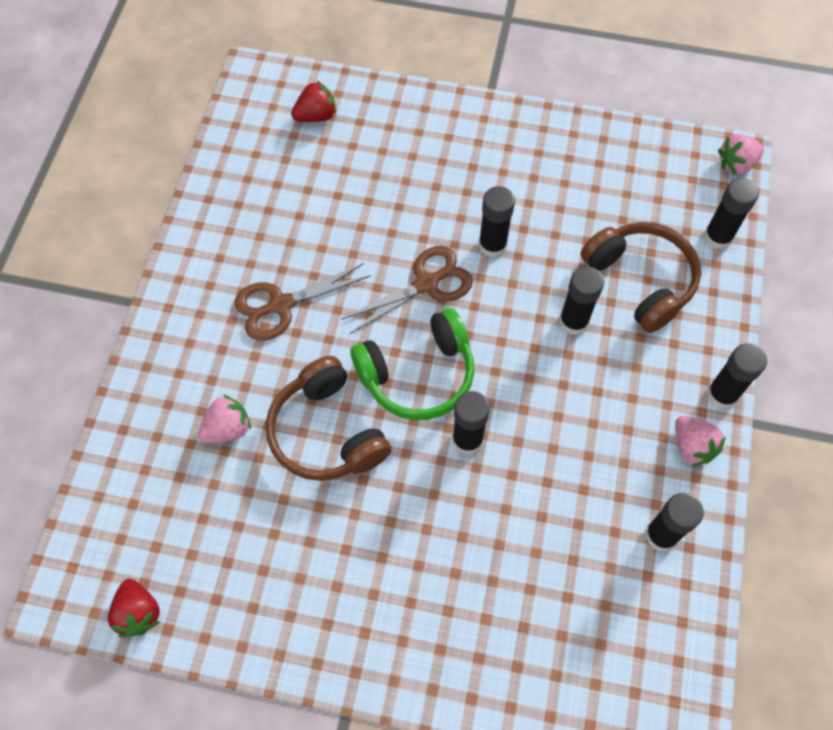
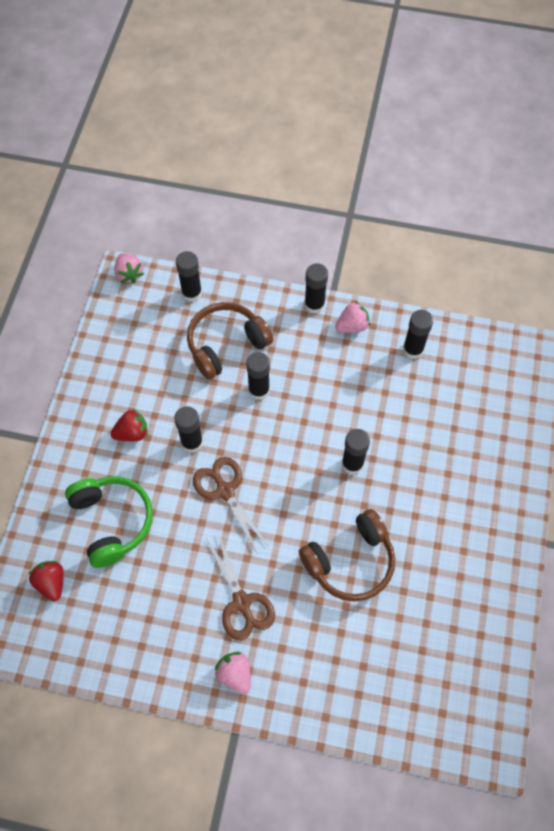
camera: 90 degrees left, 0 degrees up
(139, 612) = (495, 691): red strawberry -> red strawberry (132, 433)
(228, 428) = (350, 637): pink strawberry -> pink strawberry (235, 674)
(418, 375) = (302, 497): green headphones -> green headphones (112, 521)

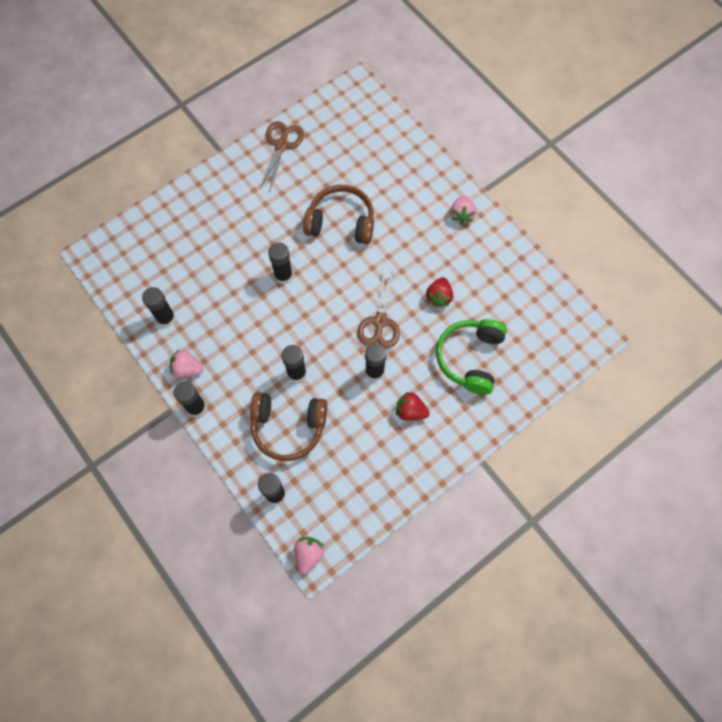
camera: 140 degrees left, 5 degrees up
(51, 583) = (537, 348): red strawberry -> red strawberry (439, 297)
(241, 602) = (426, 248): brown scissors -> brown scissors (281, 145)

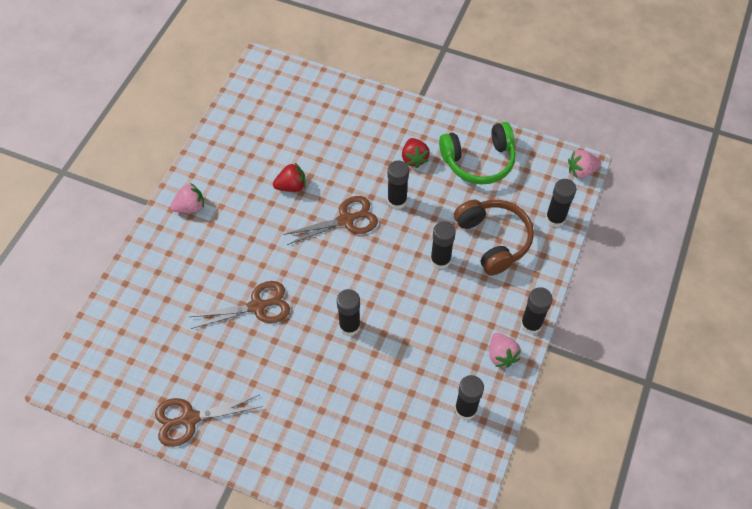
camera: 120 degrees left, 10 degrees down
(341, 222) = (257, 306): brown headphones -> brown scissors
(470, 358) = (337, 138): green headphones -> green headphones (479, 161)

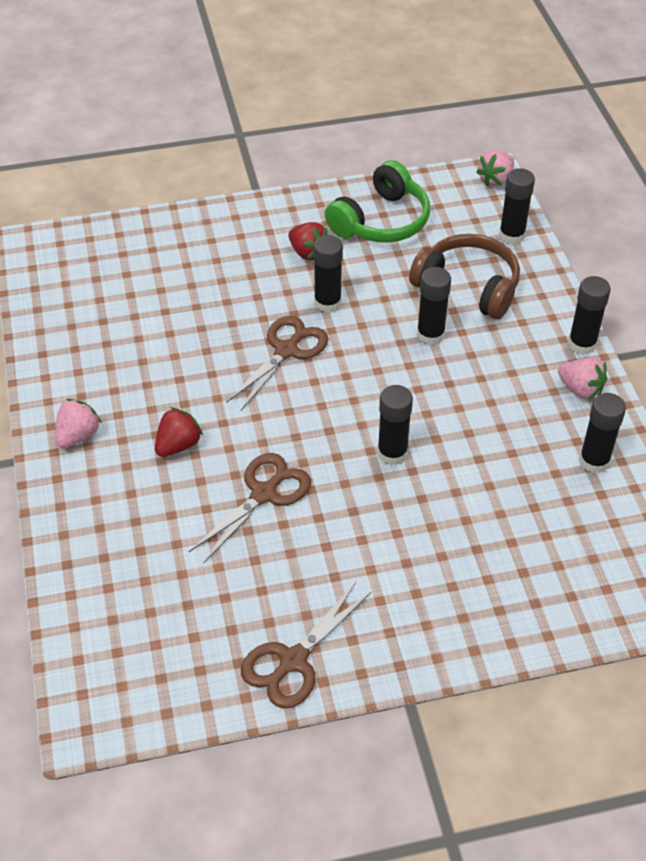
camera: 35 degrees left, 10 degrees down
(291, 186) = (188, 350): red strawberry -> red strawberry (178, 445)

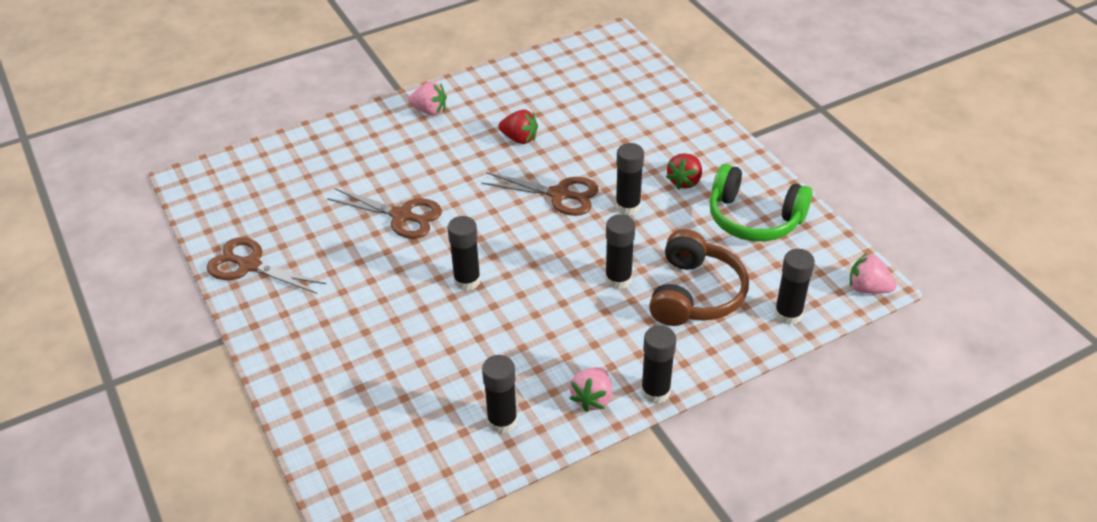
camera: 75 degrees right, 5 degrees down
(178, 445) = (436, 160): red strawberry -> red strawberry (519, 139)

